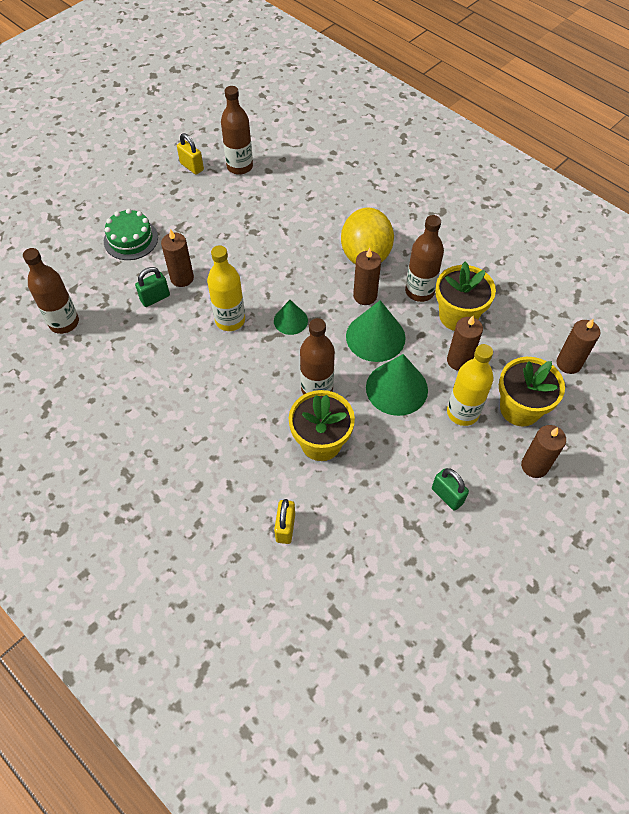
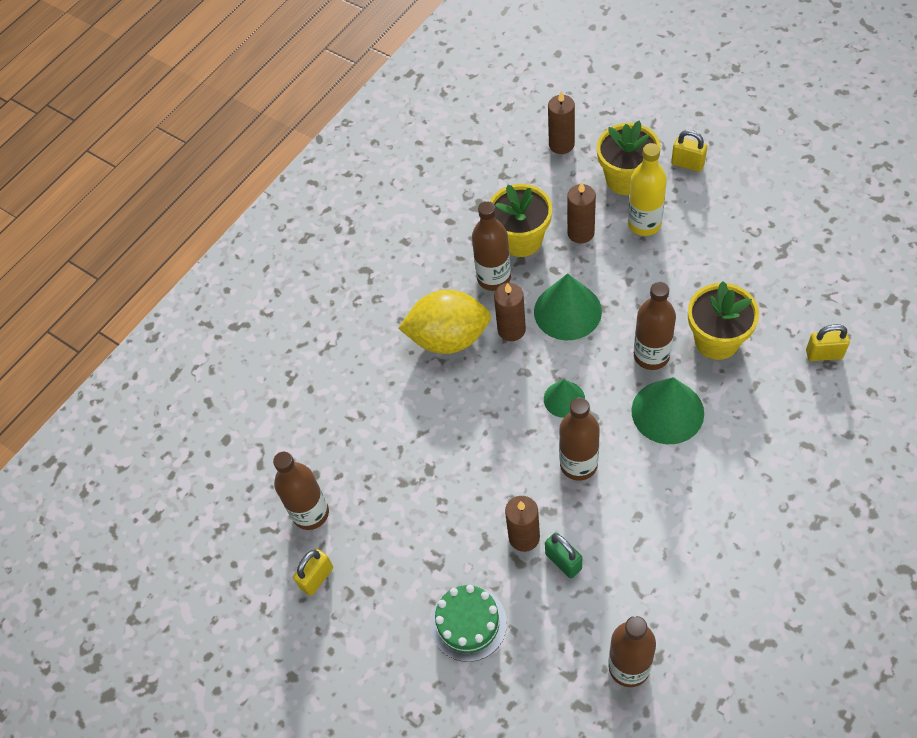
camera: 90 degrees left, 0 degrees up
(230, 320) = (578, 464): yellow bottle -> brown bottle
(396, 388) = (630, 283): green cone -> green cone (667, 412)
(447, 496) = (742, 227): green padlock -> none
(534, 466) = (687, 164): brown candle -> yellow padlock

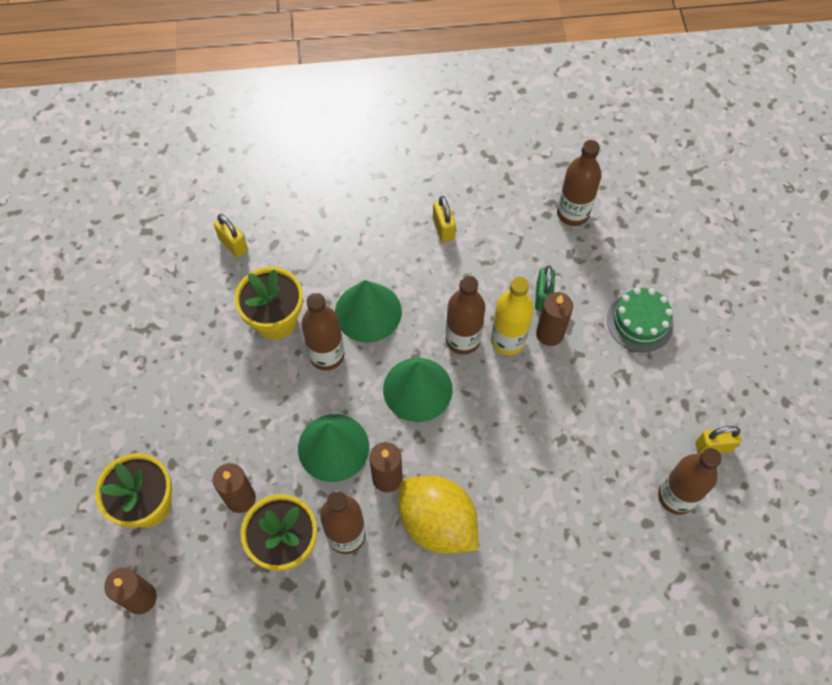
camera: 140 degrees left, 5 degrees up
(564, 399) = (417, 389): green cone -> green cone, size x1.71
(644, 224) = (192, 452): yellow bottle -> yellow bottle (508, 340)
(687, 164) = (93, 463): yellow padlock -> yellow padlock (443, 229)

